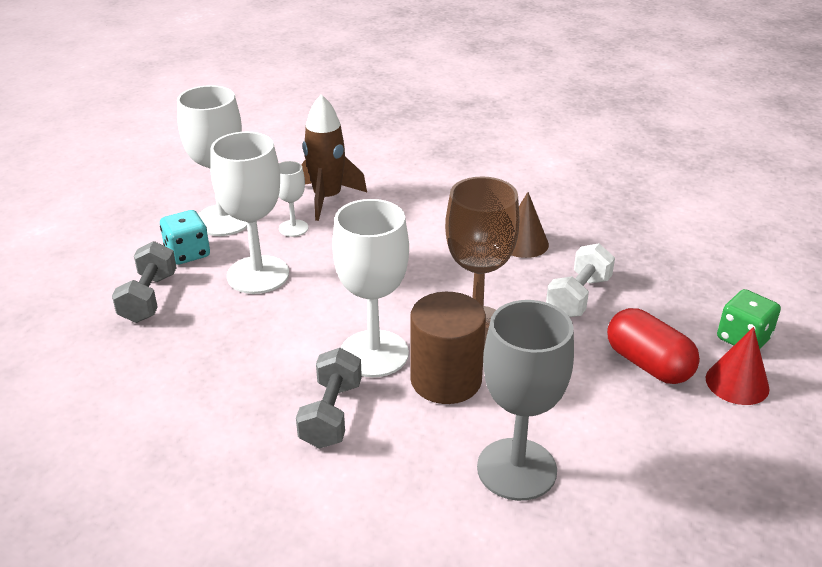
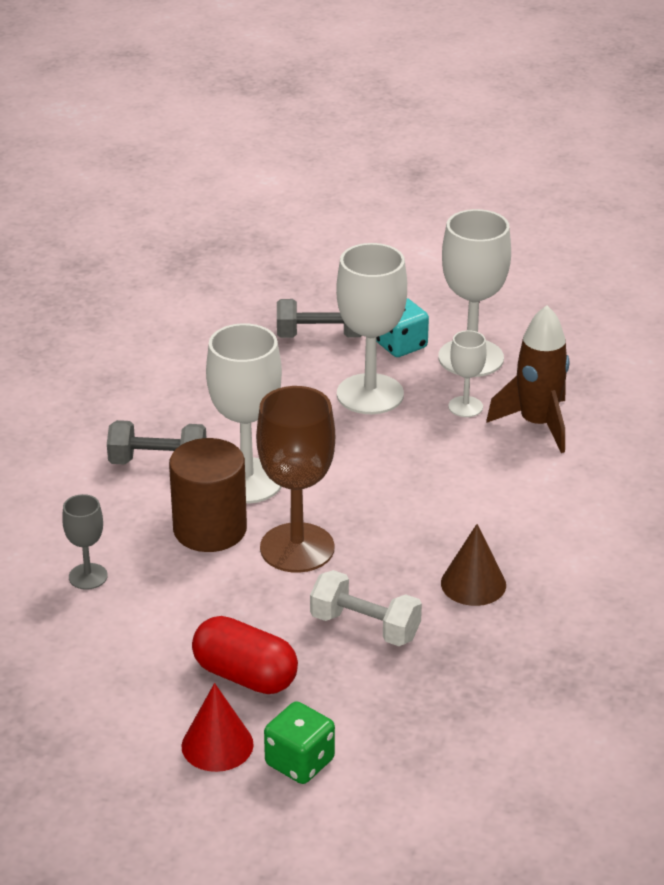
camera: 85 degrees right, 0 degrees up
(516, 469) = (88, 576): grey goblet -> grey goblet, size x0.51
(648, 364) = (245, 676): red capsule -> red capsule turned 75 degrees clockwise

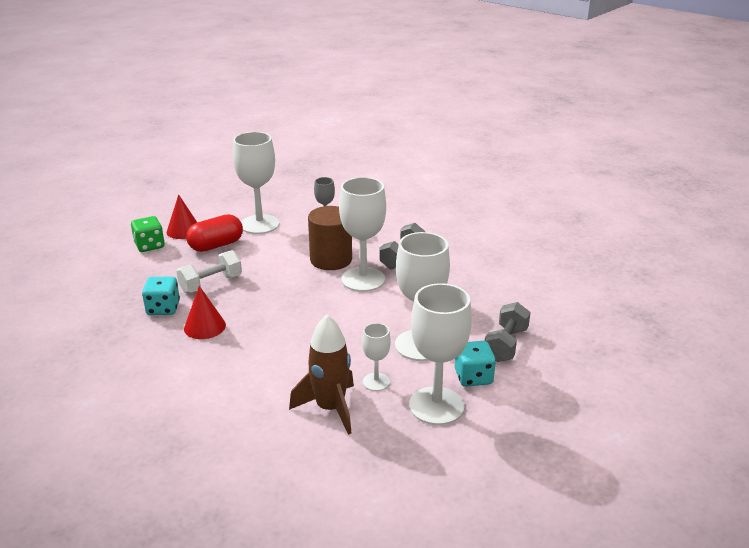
camera: 115 degrees right, 5 degrees down
(137, 654) = (259, 224): none -> white goblet
(297, 548) = (291, 280): brown goblet -> none
(464, 646) = (163, 308): none -> turquoise dice
(473, 584) = (205, 326): brown cone -> red cone

